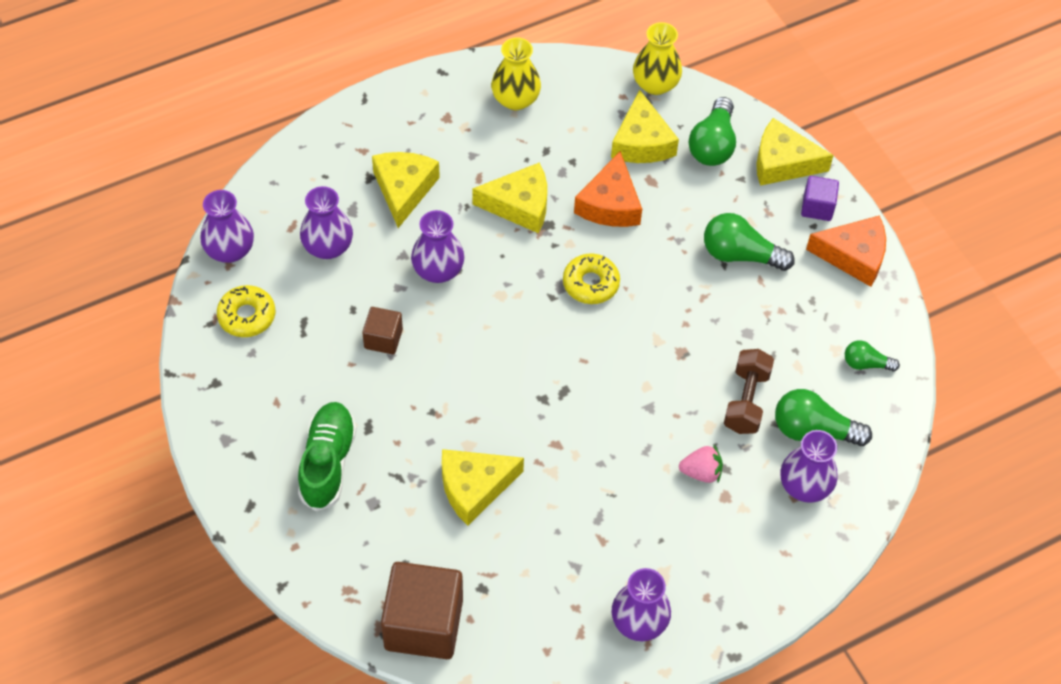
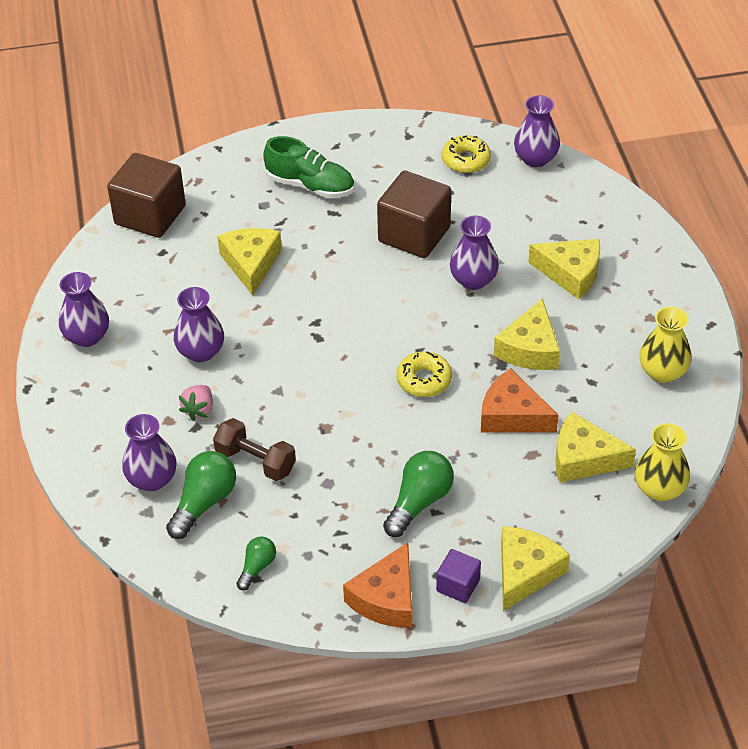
camera: 110 degrees right, 10 degrees down
(328, 247) = (521, 216): purple vase -> purple vase (201, 352)
(383, 339) = (414, 234): brown cube -> brown cube, size x1.96
(713, 145) = (565, 517): green light bulb -> none

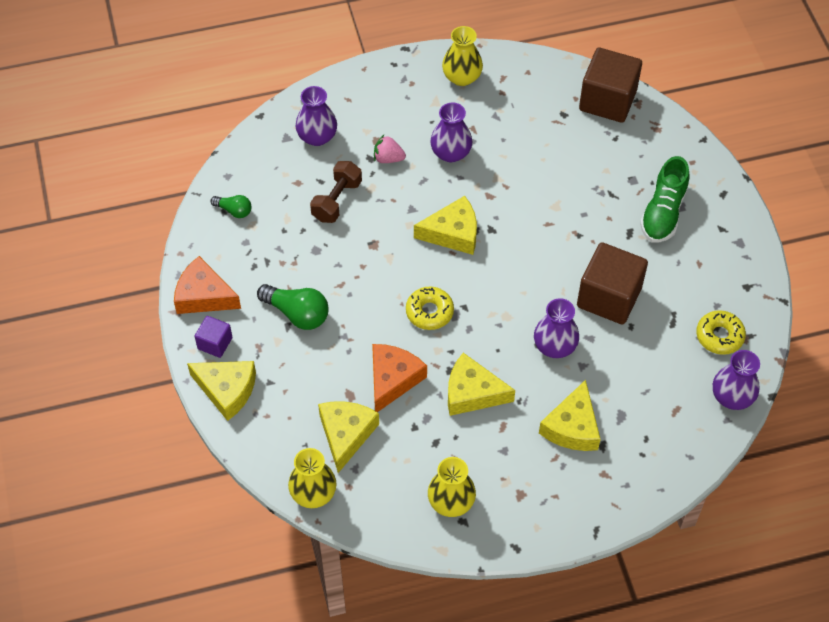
camera: 85 degrees right, 10 degrees up
(87, 336) = (462, 77): purple vase -> yellow vase
(204, 503) = (295, 171): green light bulb -> none
(251, 263) = (556, 177): yellow cheese -> yellow cheese (453, 233)

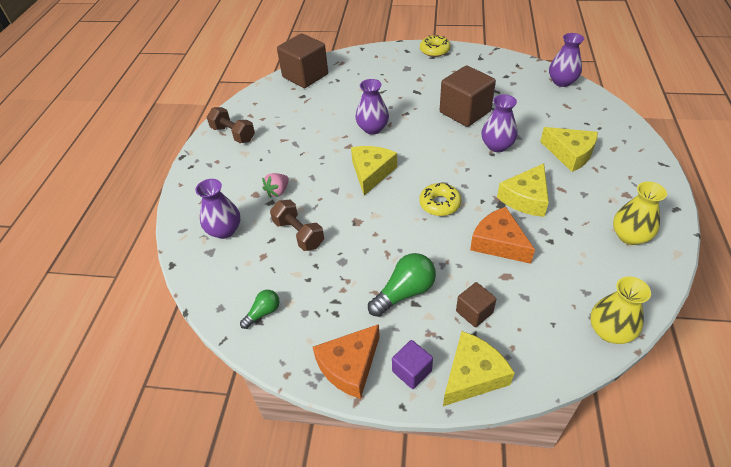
camera: 65 degrees left, 10 degrees down
(295, 376) = (474, 312): none -> brown cube
(346, 434) = (548, 289): yellow cheese -> none
(451, 153) = (297, 156): purple vase -> purple vase (372, 128)
(462, 77) = (233, 134): yellow vase -> brown dumbbell
(663, 212) = (408, 75): green shoe -> none
(719, 336) = (513, 76): yellow donut -> yellow donut (434, 50)

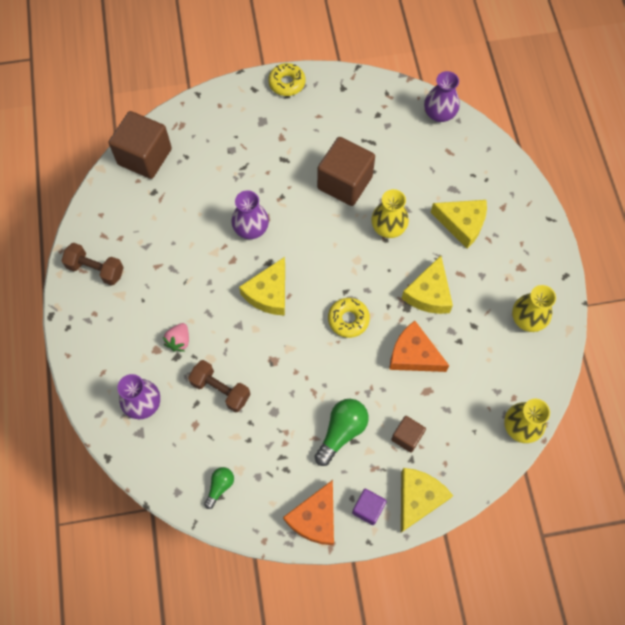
camera: 20 degrees left, 20 degrees up
(371, 173) = (269, 293): yellow cheese -> yellow cheese turned 150 degrees counterclockwise
(497, 146) = (388, 227): purple vase -> yellow vase

